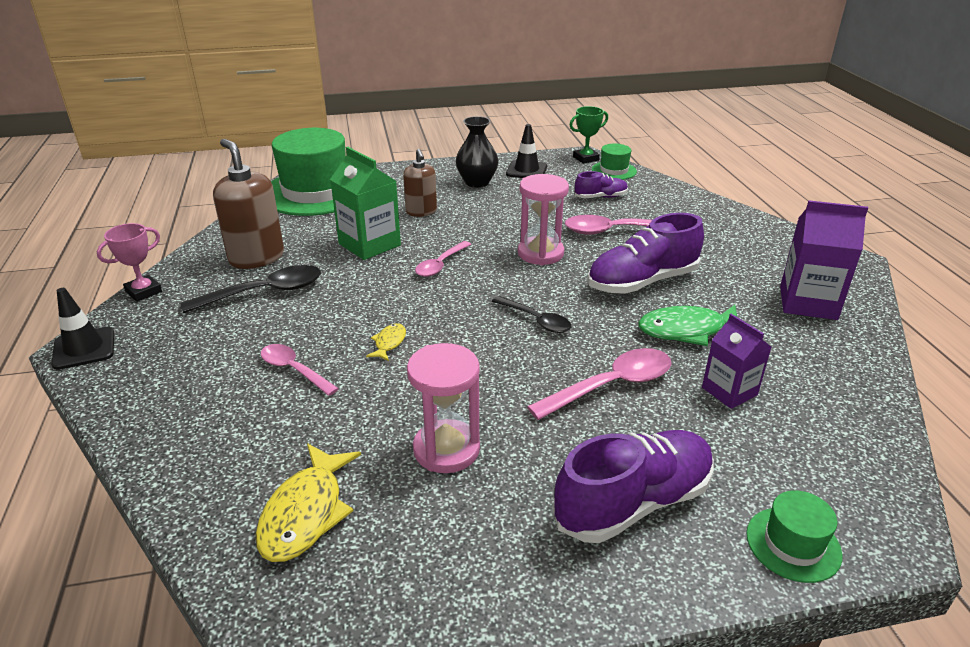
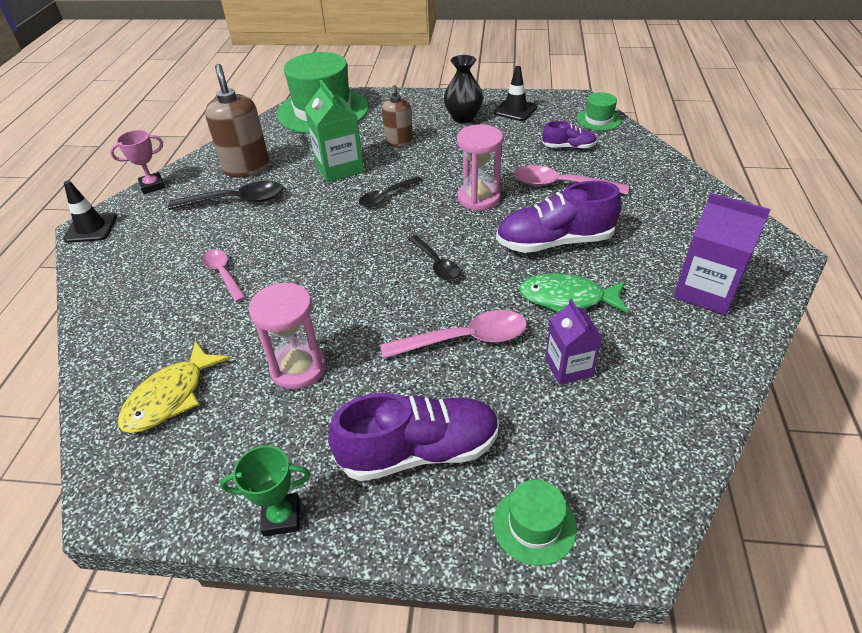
camera: 20 degrees right, 10 degrees up
(389, 343) = (306, 263): yellow fish -> none
(440, 265) = (386, 196): pink spoon -> black spoon
(585, 158) = (579, 103): green trophy -> green trophy (281, 517)

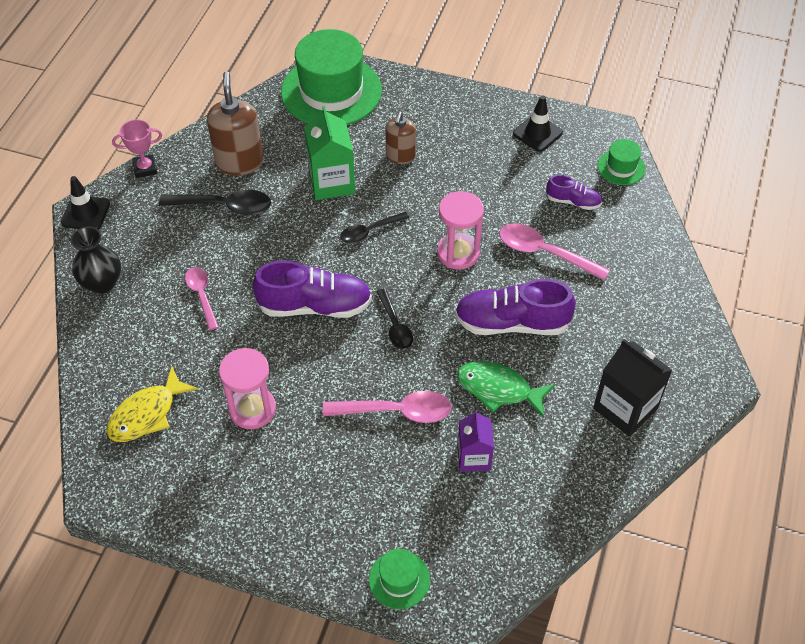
camera: 10 degrees right, 10 degrees up
(281, 517) = (219, 533): green trophy -> none
(419, 451) = (331, 504): purple shoe -> purple shoe (315, 306)
(463, 117) = (478, 133): black vase -> black vase (102, 283)
(706, 291) = (625, 408): purple carton -> black carton

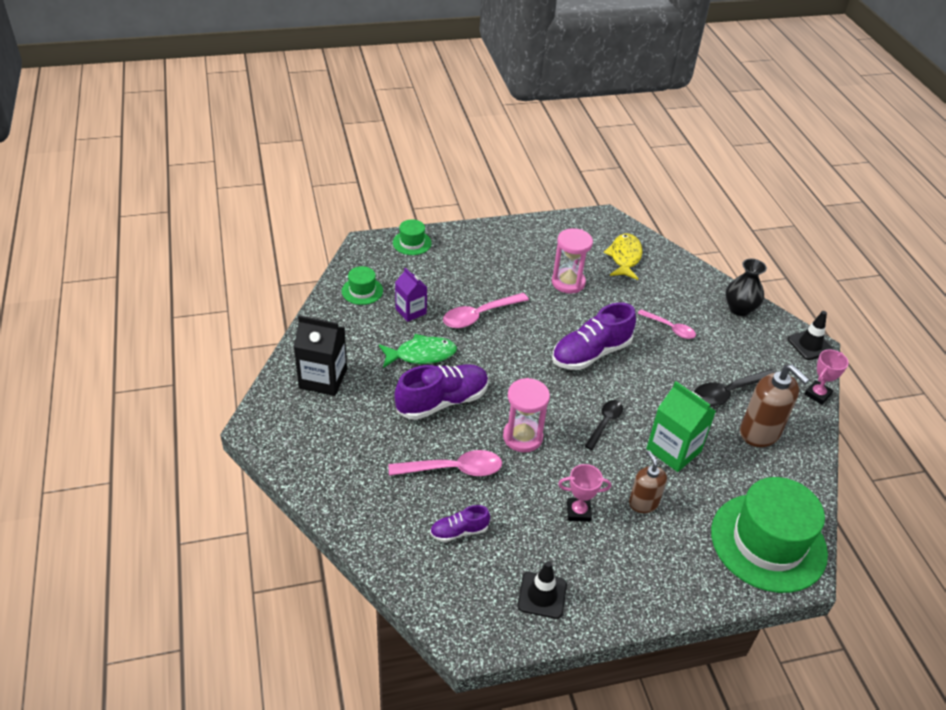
camera: 145 degrees right, 10 degrees down
(395, 325) = (524, 364): black spoon -> none
(460, 173) = (578, 512): none -> pink trophy
(621, 167) = (435, 595): green hat -> green hat (362, 291)

